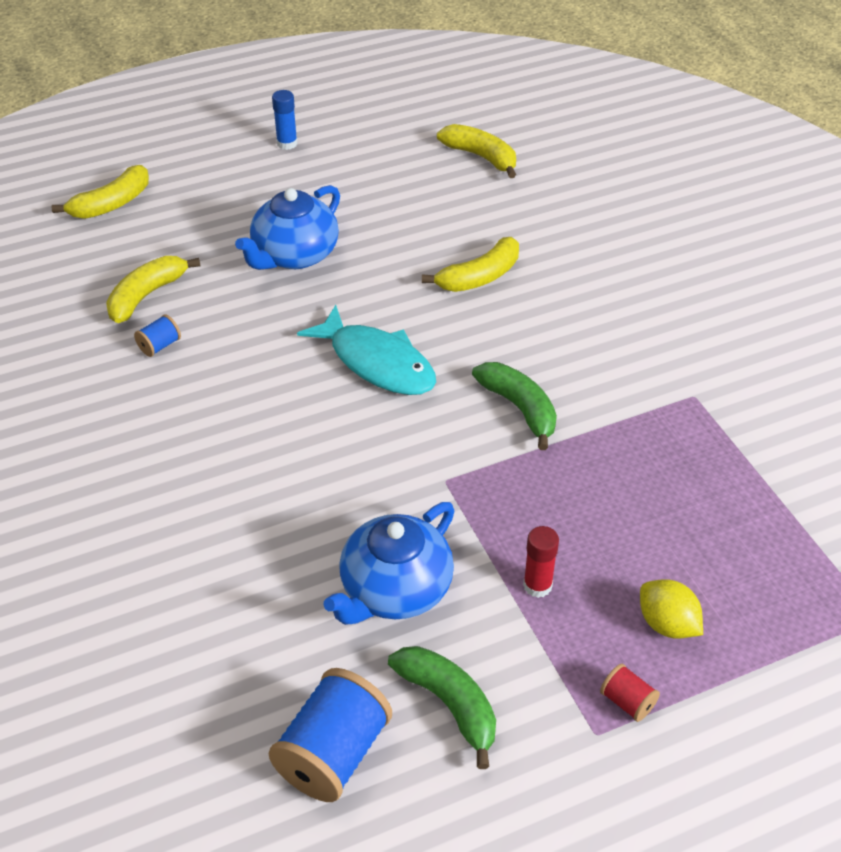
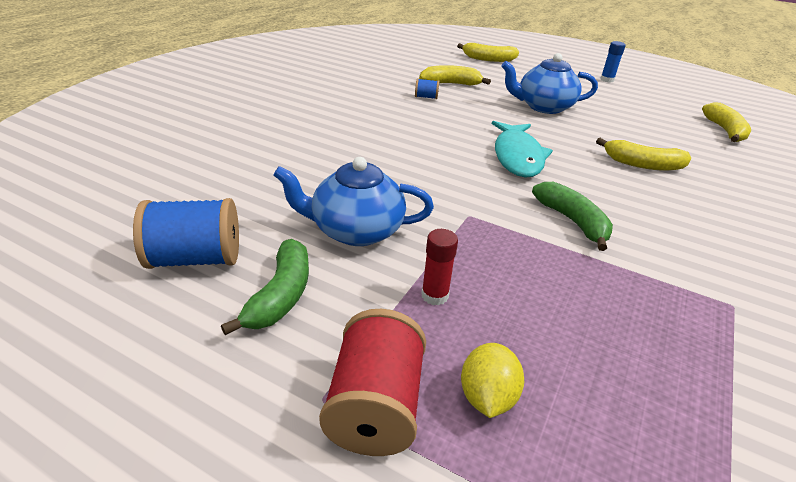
camera: 50 degrees right, 10 degrees down
(519, 408) = (572, 221): green banana -> green banana turned 45 degrees counterclockwise
(627, 702) = (375, 406): red spool -> red spool, size x2.12

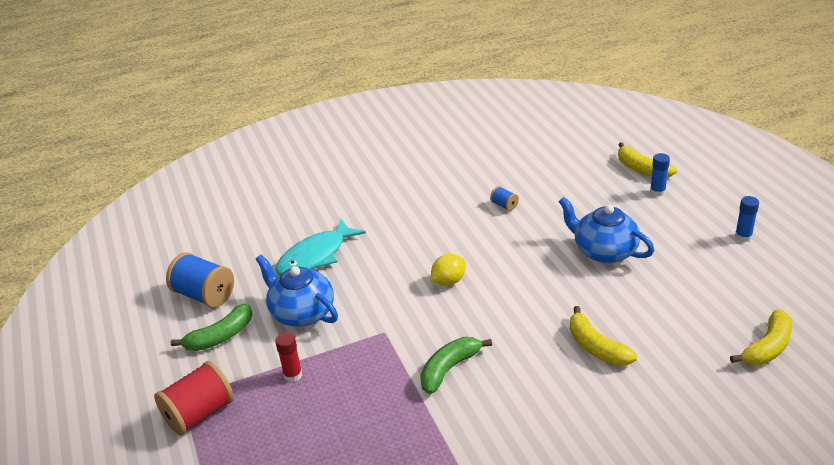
camera: 45 degrees right, 0 degrees up
(451, 84) = (551, 195): yellow banana -> none
(487, 397) = (249, 438): yellow lemon -> yellow lemon (448, 281)
(517, 156) = (494, 297): turquoise fish -> turquoise fish (316, 256)
(518, 68) = (657, 192): none -> blue glue stick
(572, 221) = (449, 369): green banana -> green banana turned 150 degrees counterclockwise

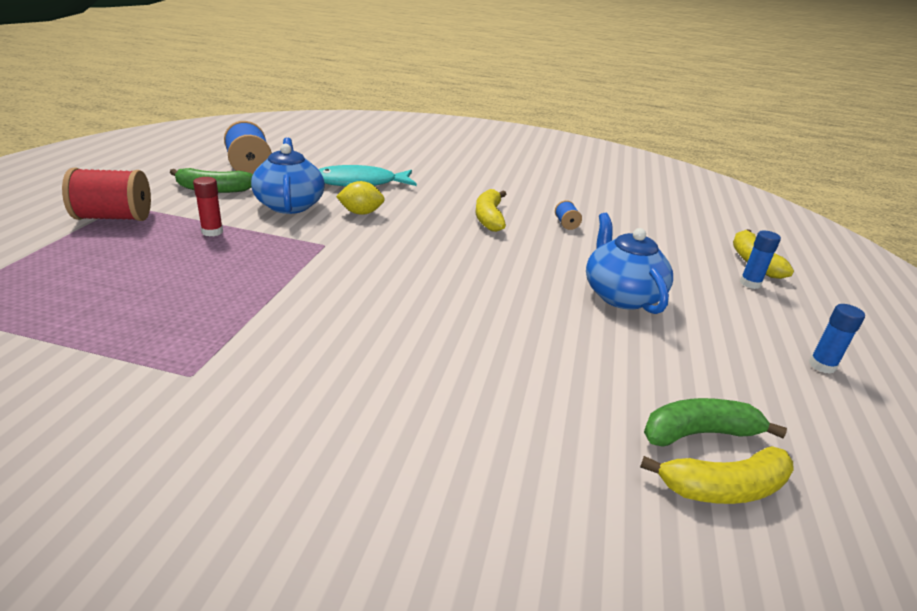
camera: 30 degrees right, 5 degrees down
(448, 281) = (434, 243): yellow lemon -> yellow lemon (361, 213)
(449, 369) = (329, 294): green banana -> green banana (699, 433)
(596, 347) = (495, 359): yellow banana -> yellow banana (489, 218)

